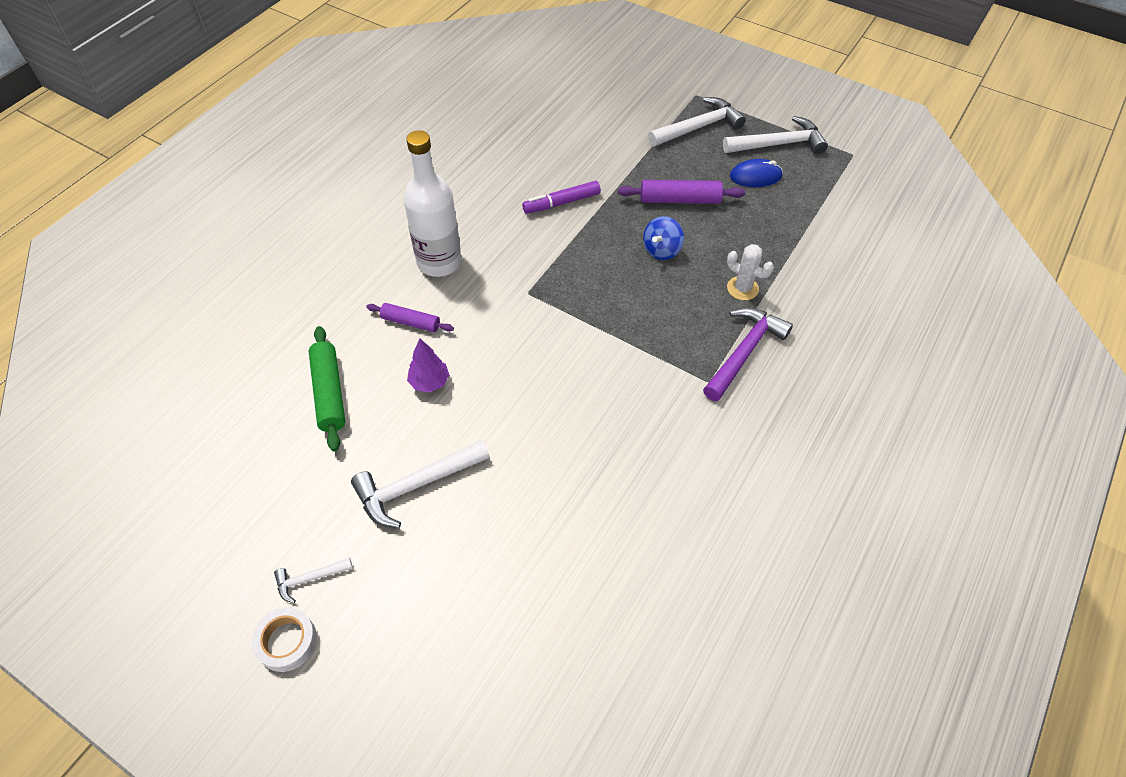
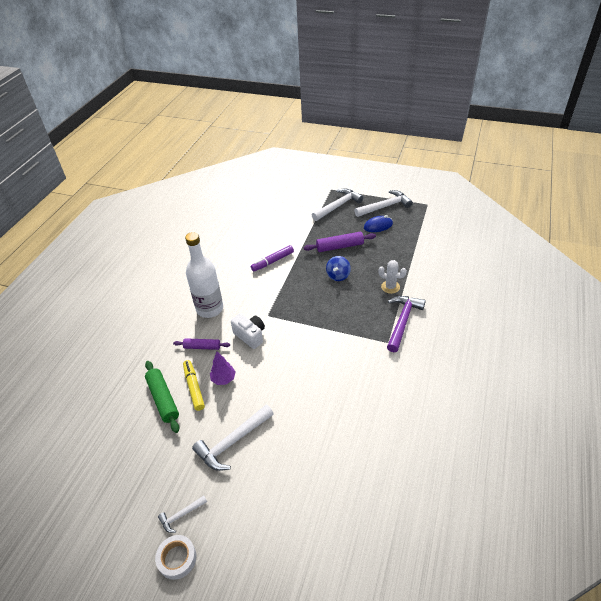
camera: 10 degrees left, 10 degrees down
(381, 385) = (194, 387): none -> yellow marker
(490, 321) = (250, 336): none -> white camera

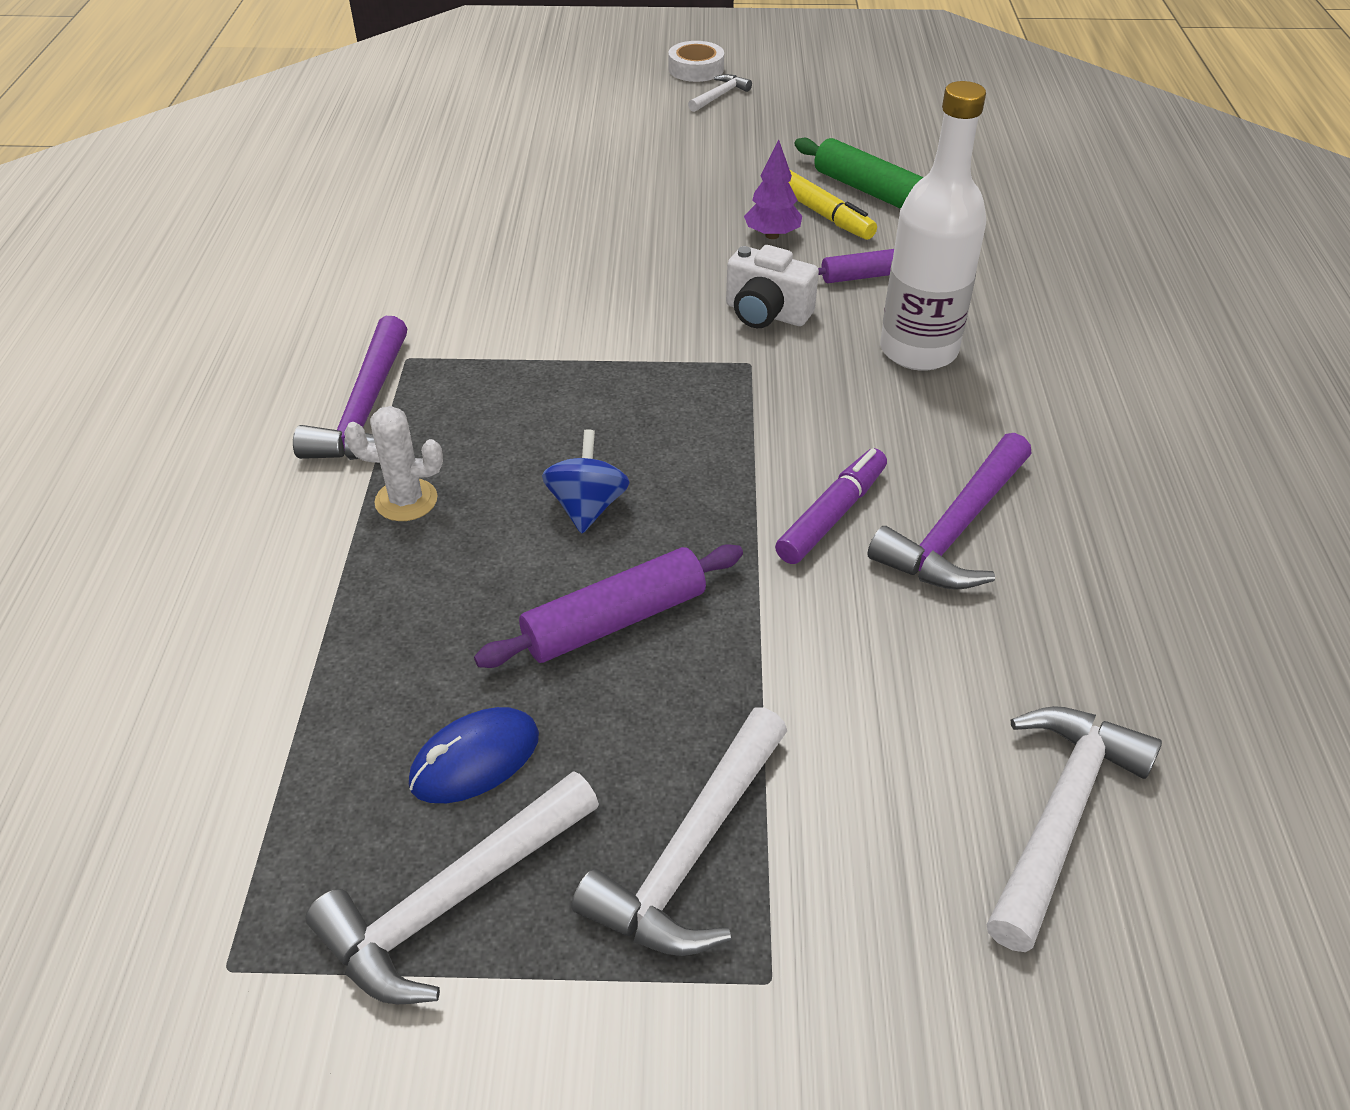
camera: 160 degrees right, 0 degrees up
(233, 442) = (691, 166): white hammer -> white hammer (1060, 815)
(243, 252) = (955, 529): none -> purple hammer

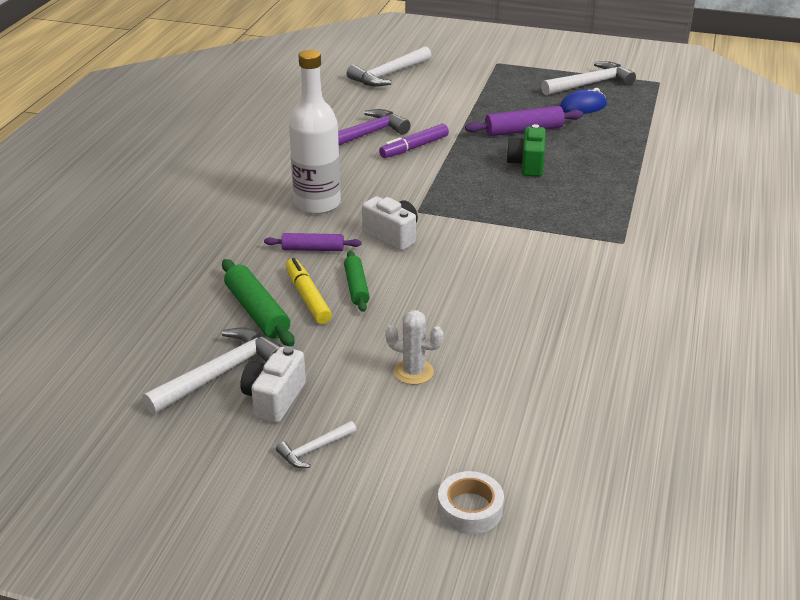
camera: 165 degrees left, 10 degrees down
(366, 410) = (643, 219): purple hammer -> none
(406, 500) = (616, 178): white cactus -> white cactus (413, 372)
(587, 507) = (527, 165): blue spinning top -> green camera
(691, 851) = (512, 83): white hammer -> white hammer (220, 373)
(696, 69) = (317, 501): white tape -> white tape (470, 508)
(772, 235) = (356, 287): purple tree -> green rolling pin
(784, 122) = (274, 399): none -> white camera

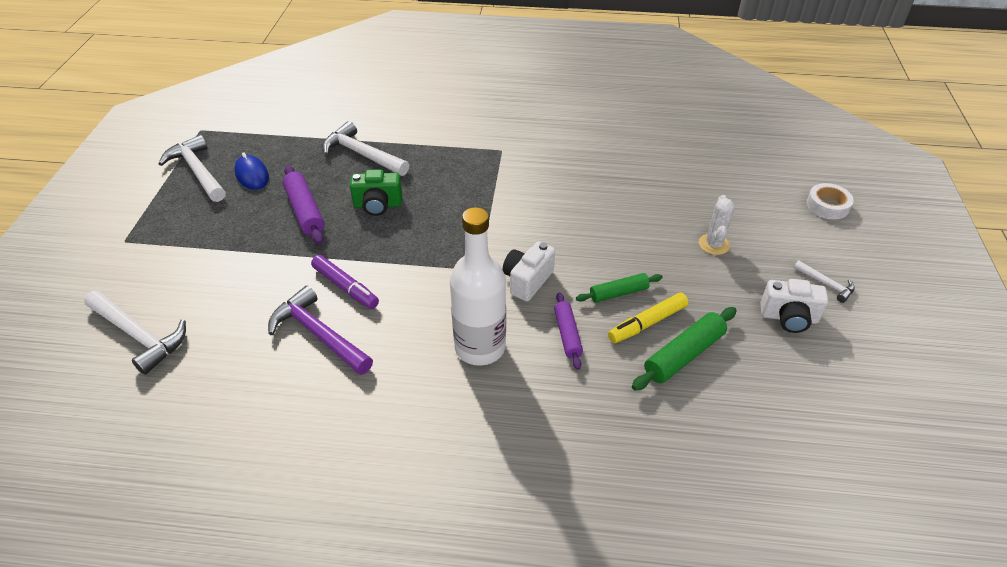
camera: 100 degrees left, 10 degrees up
(220, 373) = (779, 360): white hammer -> white hammer (362, 155)

